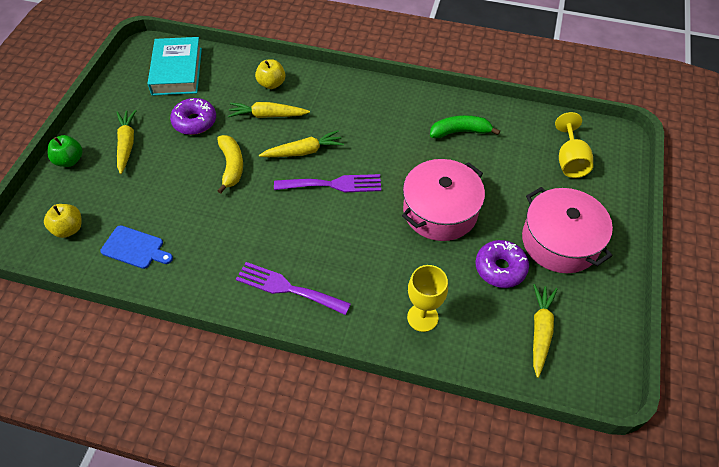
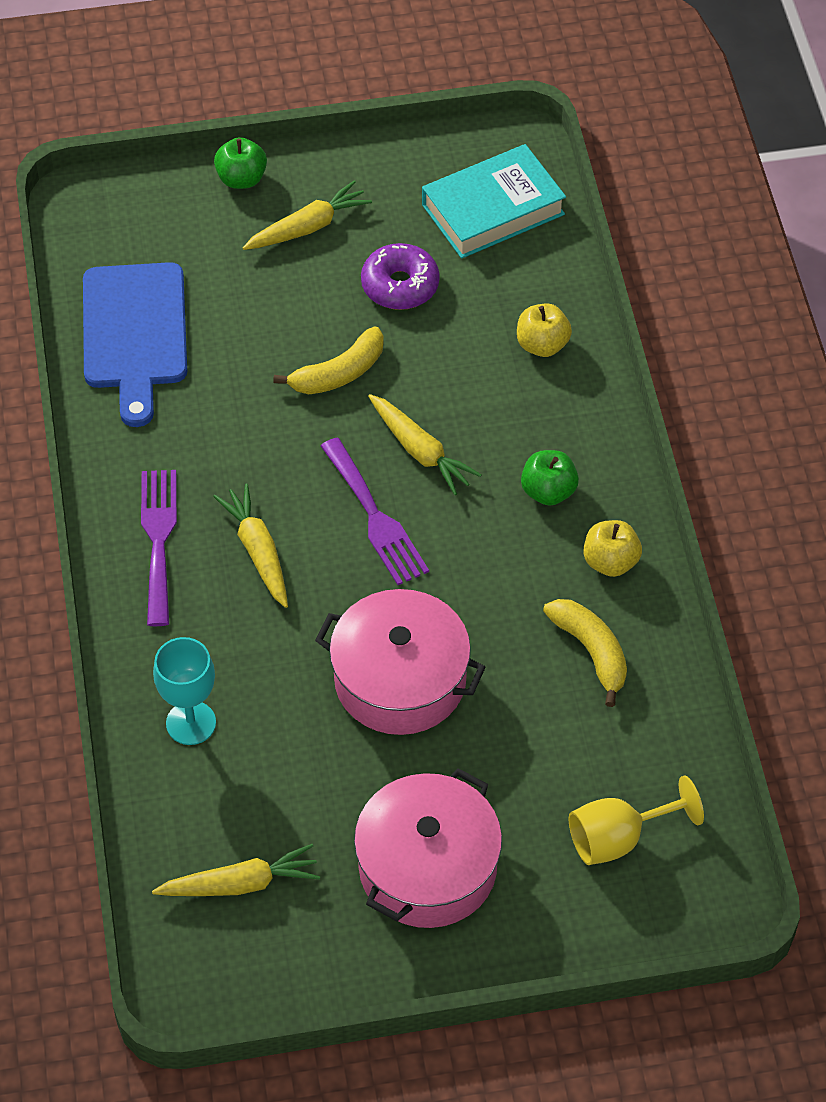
camera: 65 degrees right, 0 degrees up
(69, 229) = (127, 244): yellow apple -> yellow apple (610, 562)
(135, 248) = (135, 334): blue cutting board -> blue cutting board, size x1.80
(268, 115) = (469, 371): yellow carrot -> yellow carrot (258, 551)
(359, 113) = (548, 491): none -> green apple
(422, 317) = (191, 723): yellow goblet -> turquoise goblet
(460, 132) = (591, 652): green banana -> yellow banana
(500, 268) = (330, 797): purple donut -> none

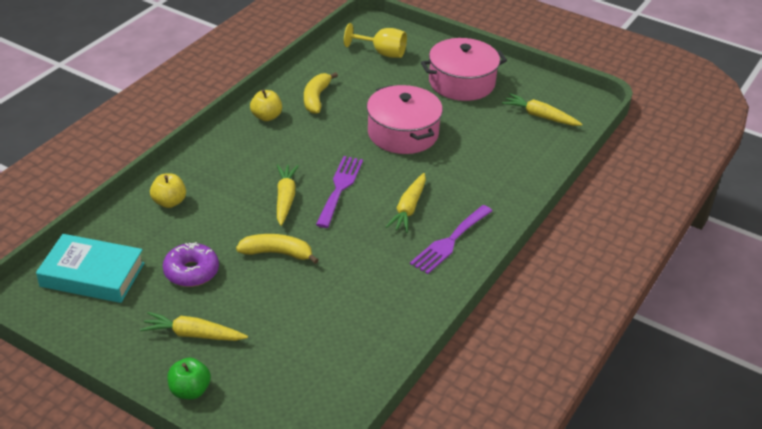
camera: 140 degrees left, 15 degrees down
(135, 334) = (356, 344): blue cutting board -> none
(191, 723) = (508, 170): turquoise goblet -> none
(548, 491) = (254, 151): green apple -> none

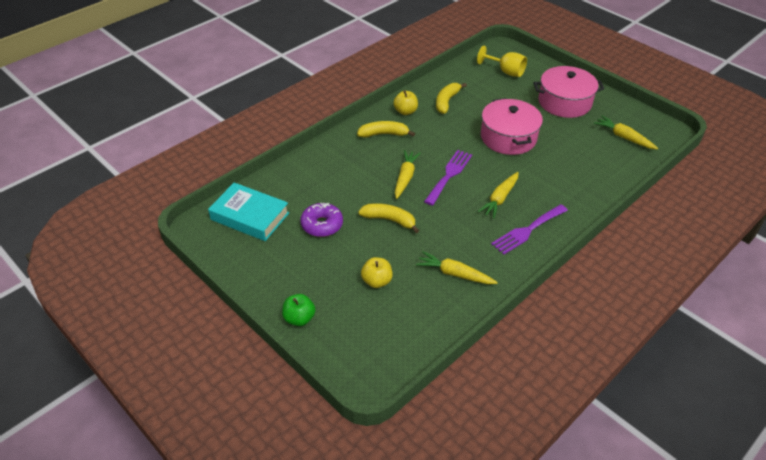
camera: 15 degrees right, 5 degrees up
(169, 202) = (318, 168): yellow apple -> yellow apple (377, 281)
(193, 334) = (312, 274): yellow carrot -> yellow carrot (455, 274)
(245, 148) = (384, 134): none -> yellow banana

